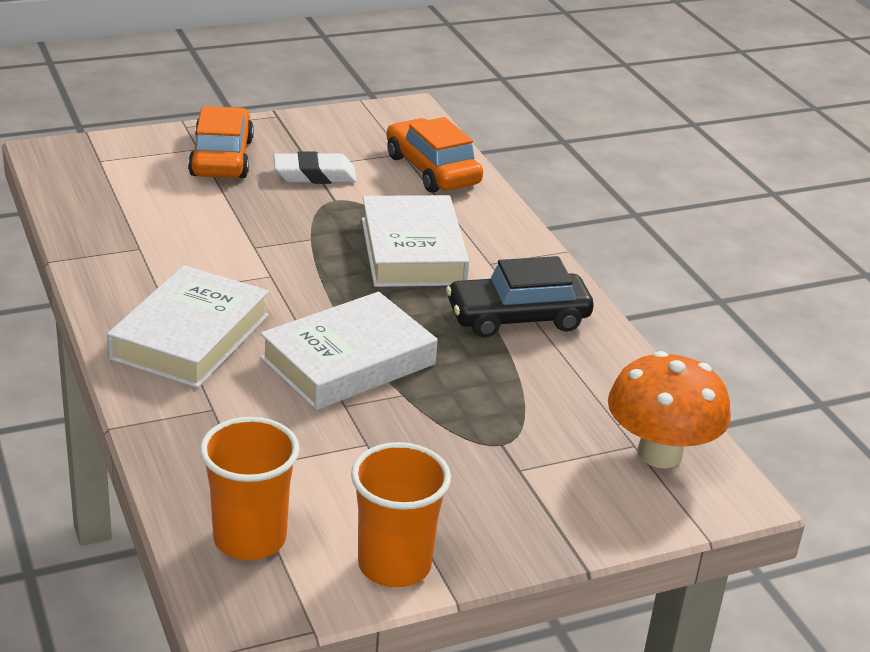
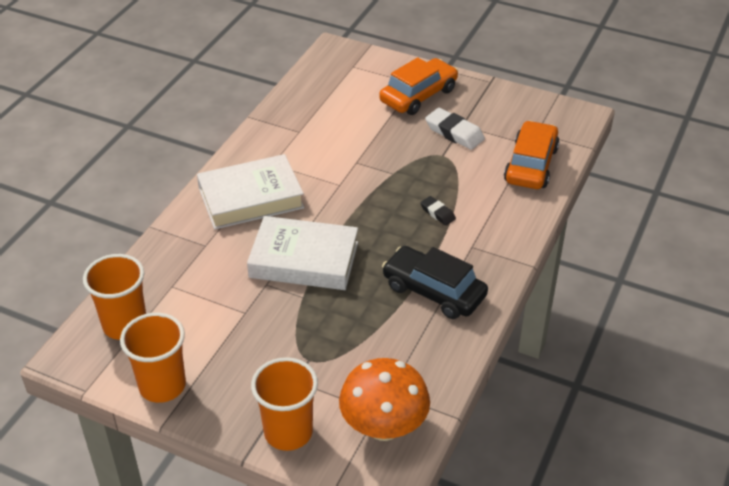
camera: 50 degrees right, 10 degrees up
(413, 251) = (437, 213): white book -> black eraser
(587, 516) = (288, 432): none -> orange cup

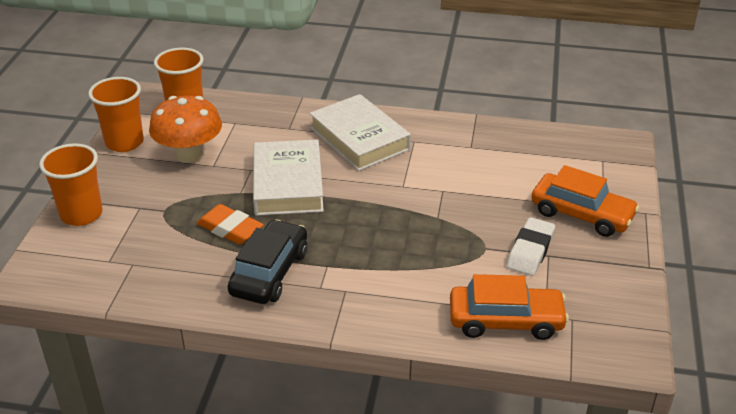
camera: 75 degrees right, 5 degrees down
(360, 311) = (230, 229): none -> orange eraser
(384, 427) = (91, 267): orange mushroom -> orange mushroom (189, 155)
(437, 213) = (387, 258): black eraser -> none

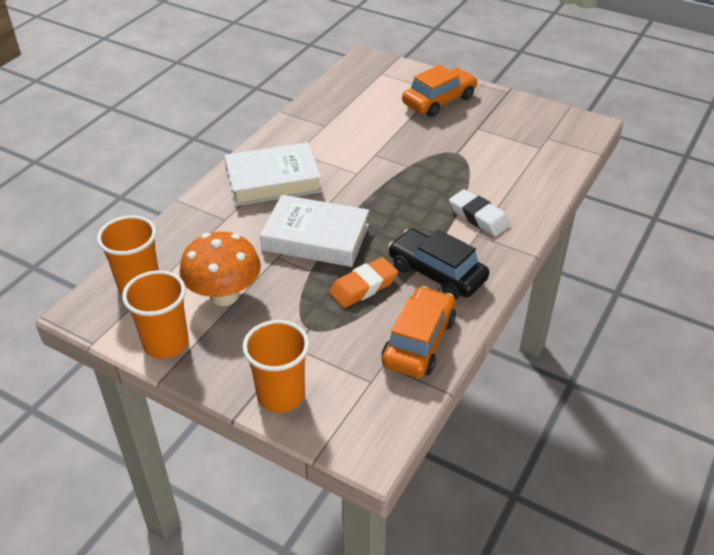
camera: 70 degrees left, 5 degrees up
(505, 321) = (540, 165): orange car -> orange car (419, 342)
(530, 251) = (469, 134): white eraser -> white eraser (478, 217)

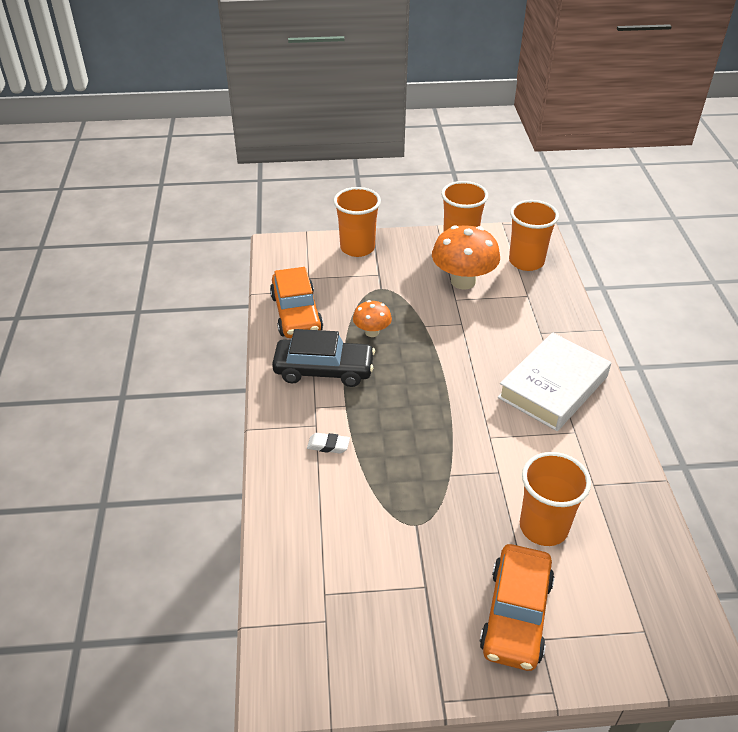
camera: 145 degrees right, 0 degrees up
(316, 237) = (451, 352): white book -> none
(363, 287) = (372, 332): orange eraser -> orange mushroom
(381, 122) = (543, 527): none -> orange cup
(478, 217) = (328, 445): white eraser -> white eraser, size x0.58

